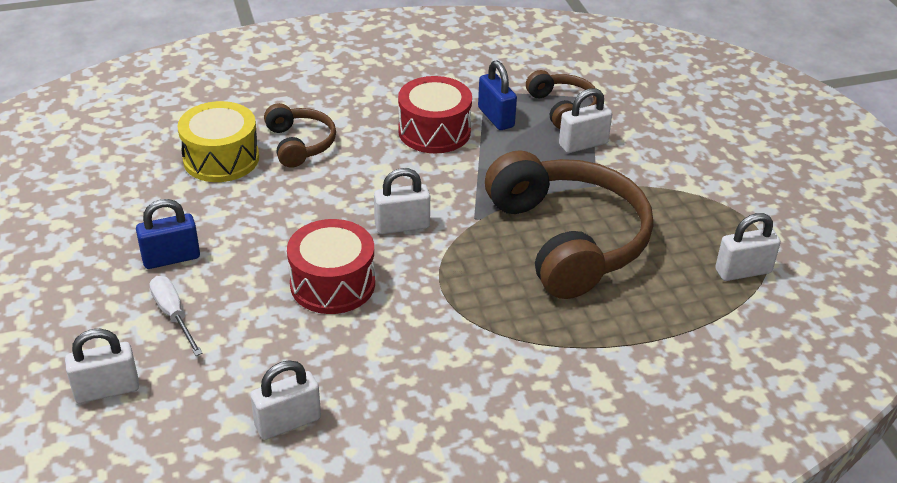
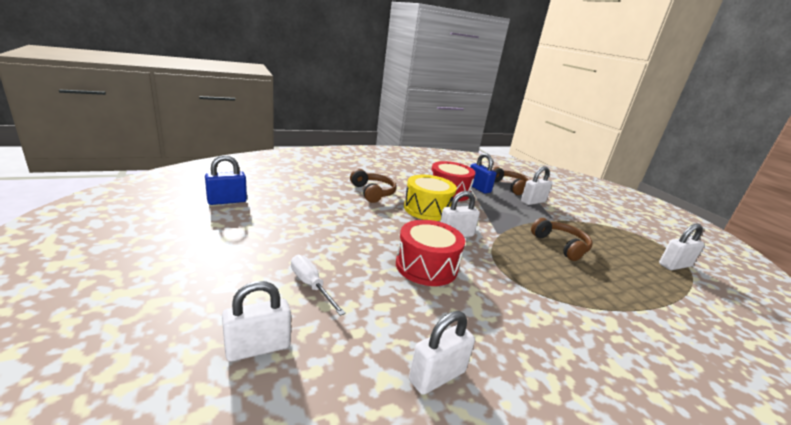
camera: 10 degrees left, 15 degrees down
(171, 258) = (302, 247): blue padlock -> blue padlock (227, 201)
(221, 159) = (325, 196): yellow drum -> yellow drum (427, 209)
(567, 240) = (560, 245): brown headphones -> brown headphones, size x0.50

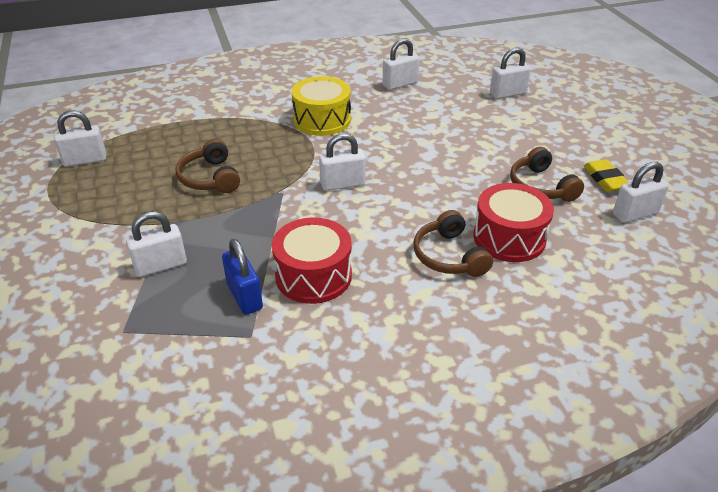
camera: 170 degrees left, 15 degrees up
(225, 224) = (605, 179): none -> yellow eraser
(227, 201) = (635, 214): blue padlock -> white padlock
(311, 285) = (491, 126): white screwdriver -> none
(426, 266) = (390, 145): red drum -> red drum (509, 238)
(427, 209) = (367, 226): yellow drum -> yellow drum (322, 120)
(510, 187) = (165, 313): brown headphones -> brown headphones (541, 186)

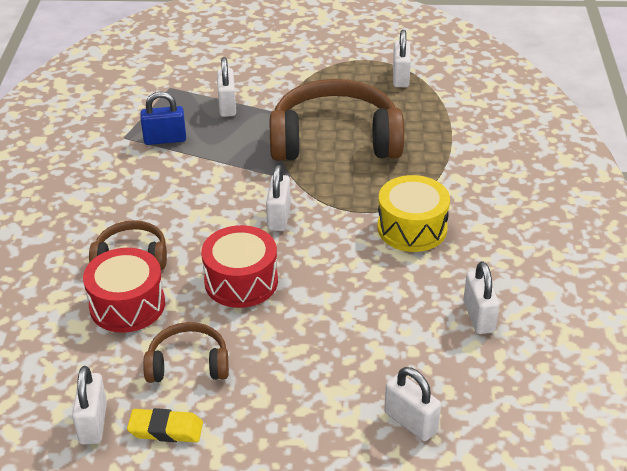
camera: 110 degrees right, 0 degrees up
(210, 178) = (335, 140): brown headphones -> brown headphones, size x2.00
(313, 276) = (163, 175): red drum -> red drum (241, 281)
(508, 94) = (410, 422): white padlock -> white padlock turned 45 degrees counterclockwise

